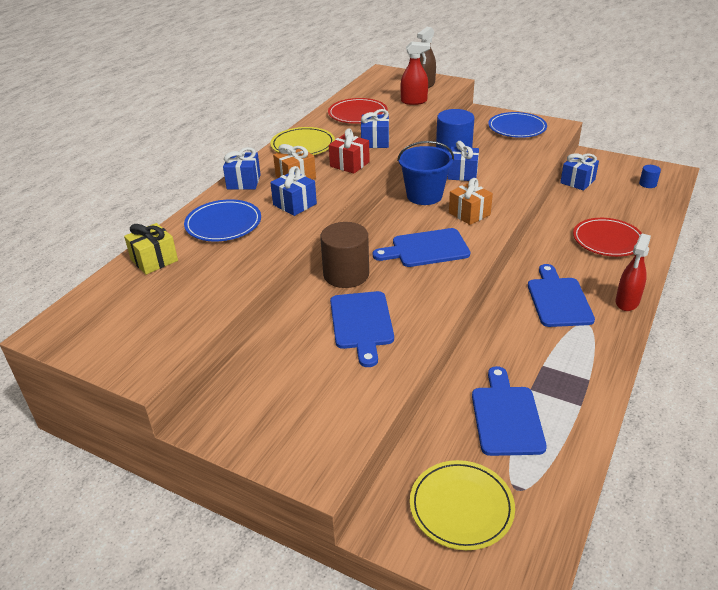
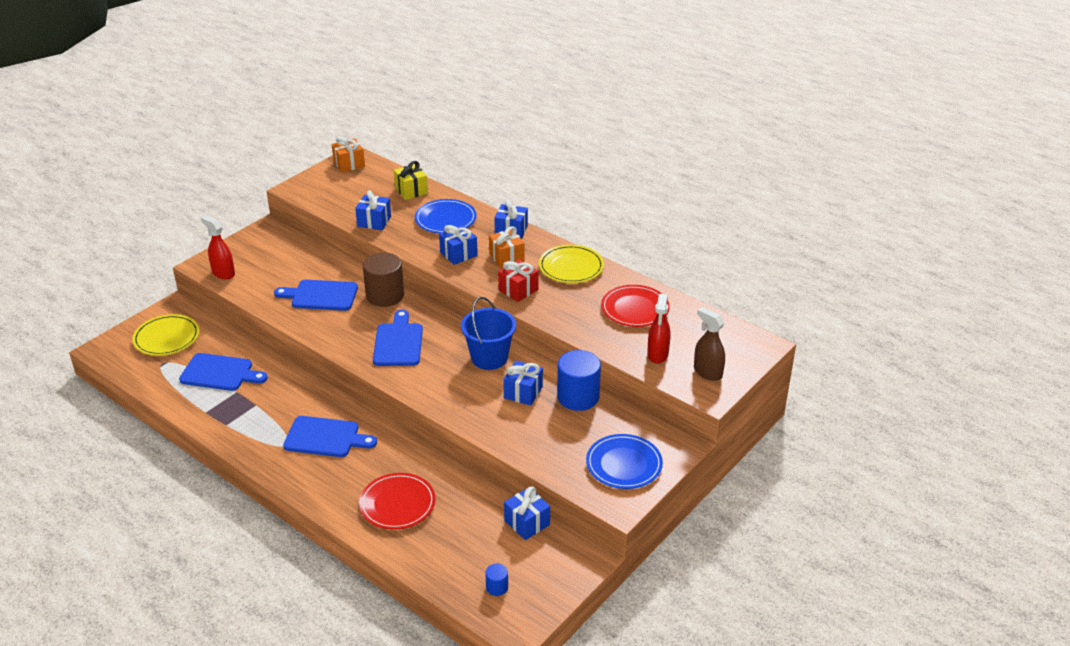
camera: 100 degrees right, 0 degrees up
(375, 141) = (561, 311): blue gift -> blue gift (374, 221)
(469, 214) = (442, 380): orange gift -> orange gift (349, 164)
(627, 302) = (298, 481): red spray bottle -> red spray bottle (223, 273)

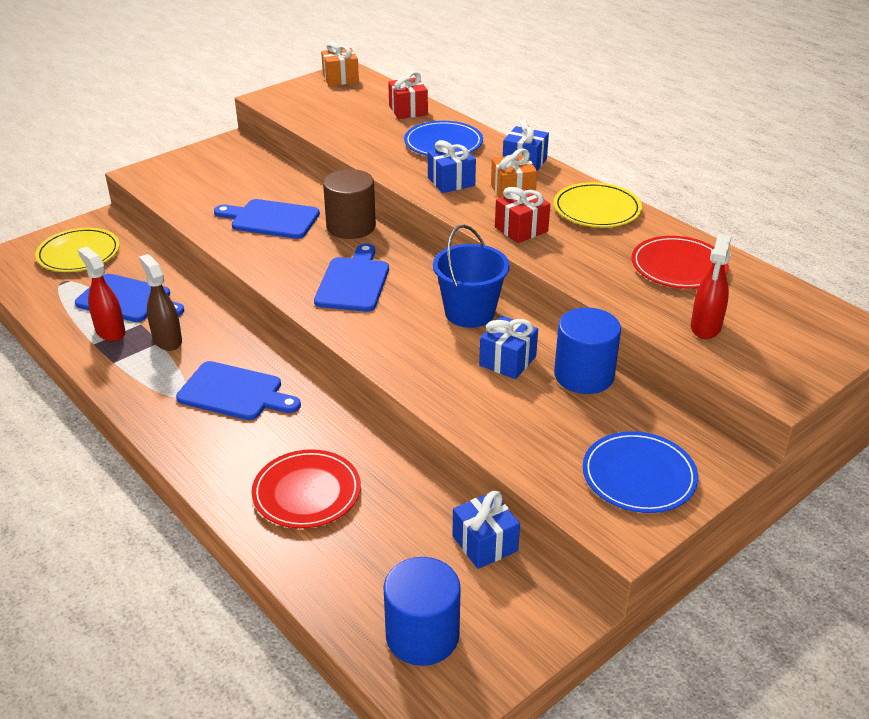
camera: 10 degrees right, 0 degrees up
(223, 273) = (161, 184): red spray bottle -> red spray bottle (110, 331)
(374, 221) = (353, 138): blue gift -> none
(411, 191) = (408, 110): yellow gift -> red gift
(497, 587) = (422, 635): blue cylinder -> blue cylinder, size x2.16
(707, 372) = (778, 358): brown spray bottle -> brown spray bottle (167, 340)

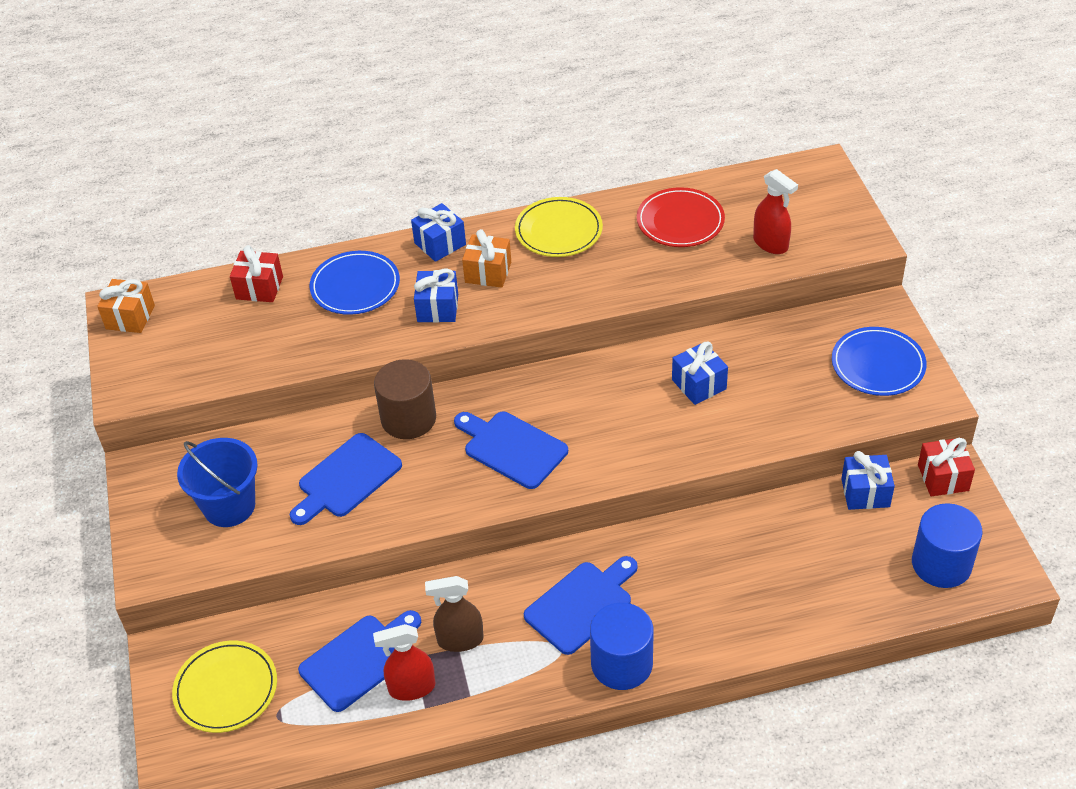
camera: 60 degrees left, 10 degrees up
(307, 492) = (751, 589): red plate -> none
(469, 313) = (614, 383): blue bucket -> blue bucket (229, 506)
(521, 229) = (558, 292): red gift -> red gift (943, 477)
(584, 375) = (745, 345): blue cylinder -> blue cylinder (621, 664)

